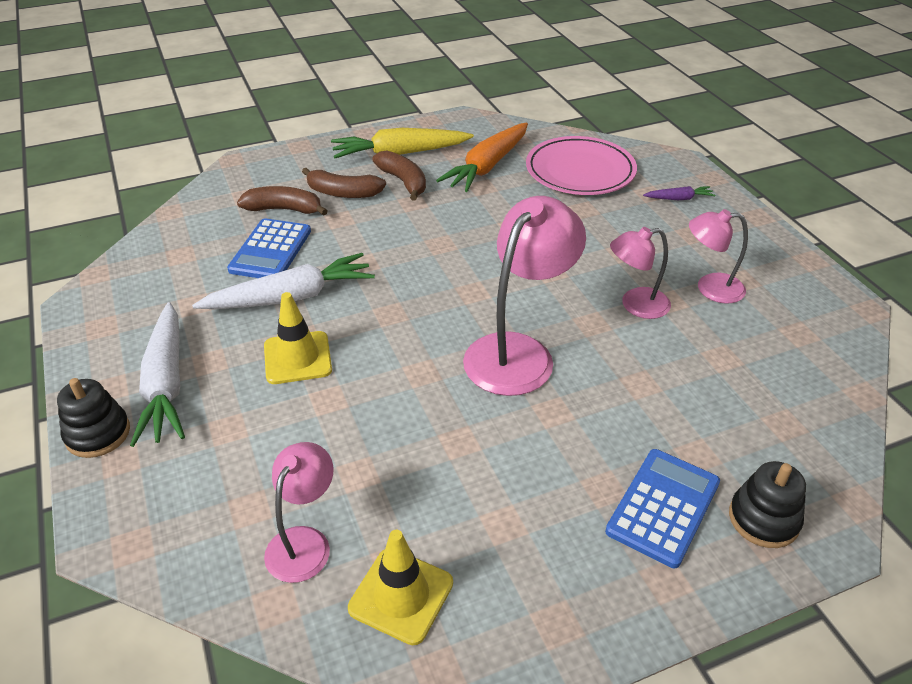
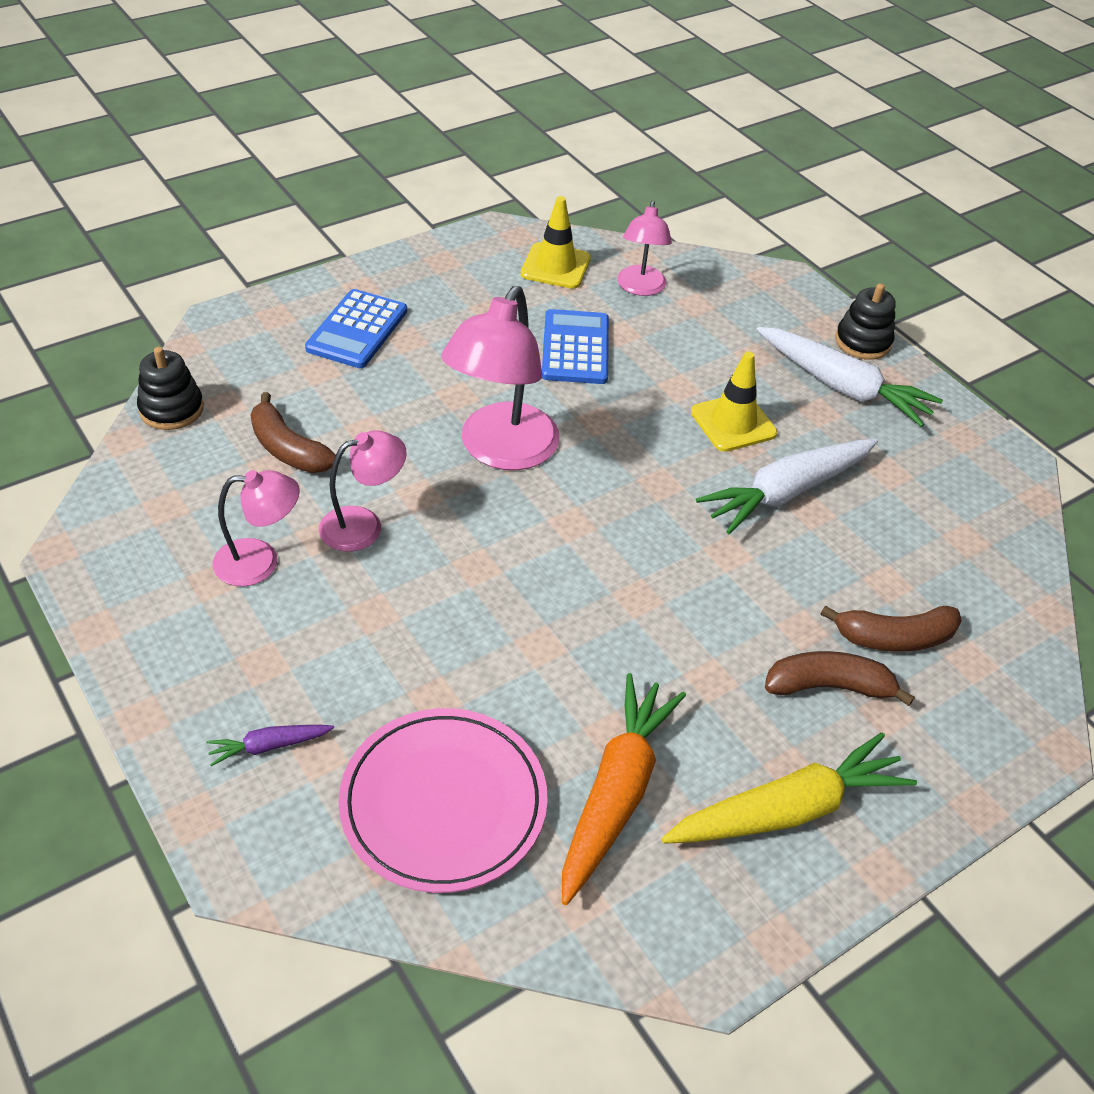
camera: 165 degrees right, 5 degrees up
(166, 383) = (842, 387): white carrot -> white carrot turned 150 degrees clockwise
(271, 250) = (859, 559): blue calculator -> blue calculator (575, 348)
(403, 181) = (746, 728): brown banana -> brown banana (288, 449)
(763, 519) = (272, 329): black stacking toy -> black stacking toy (171, 409)

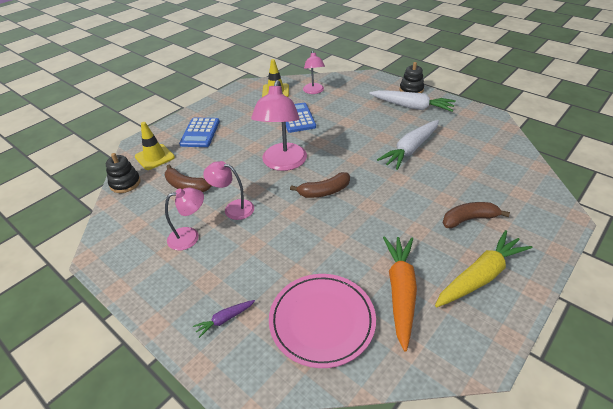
camera: 10 degrees left, 5 degrees down
(363, 525) = (233, 208): pink lamp -> pink lamp turned 120 degrees counterclockwise
(733, 423) = (375, 129): yellow traffic cone -> yellow traffic cone (154, 157)
(893, 638) = (484, 193): brown banana -> brown banana (324, 191)

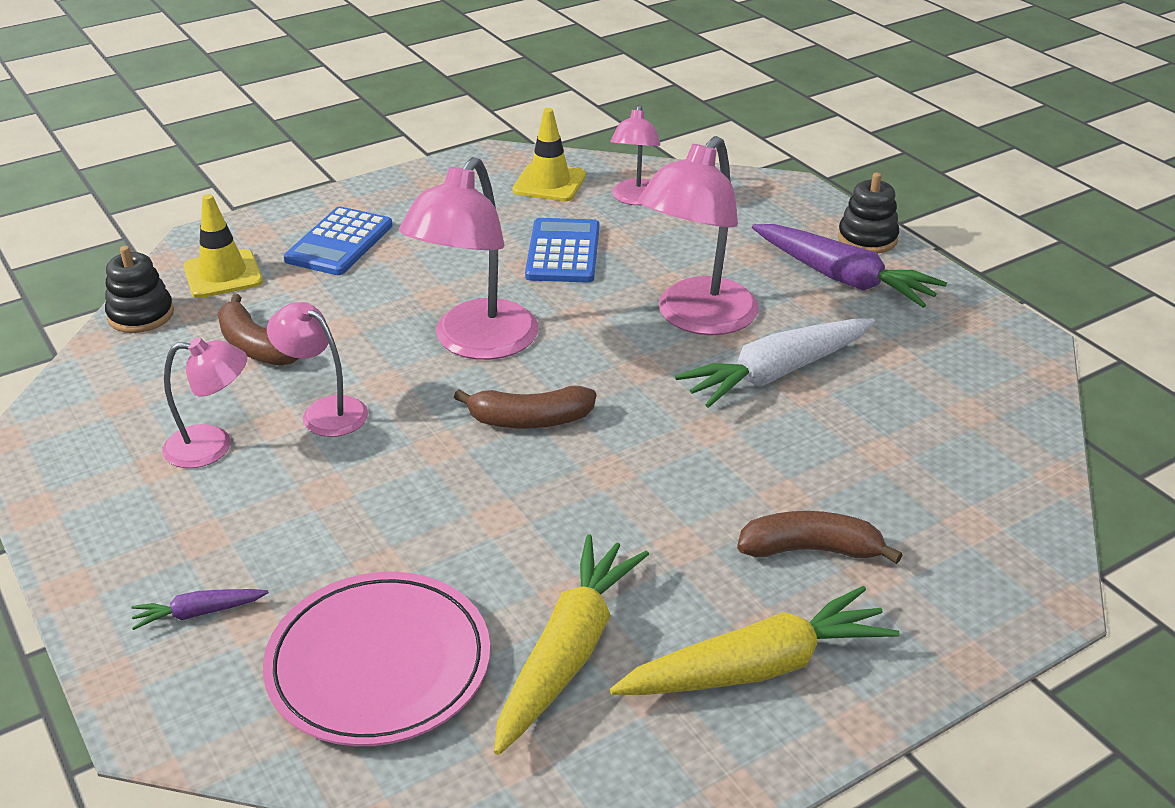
camera: 15 degrees right, 5 degrees down
(366, 134) = (697, 318): none -> pink lamp
(400, 292) = (568, 653): orange carrot -> yellow carrot
(412, 107) = (843, 278): white carrot -> purple carrot

